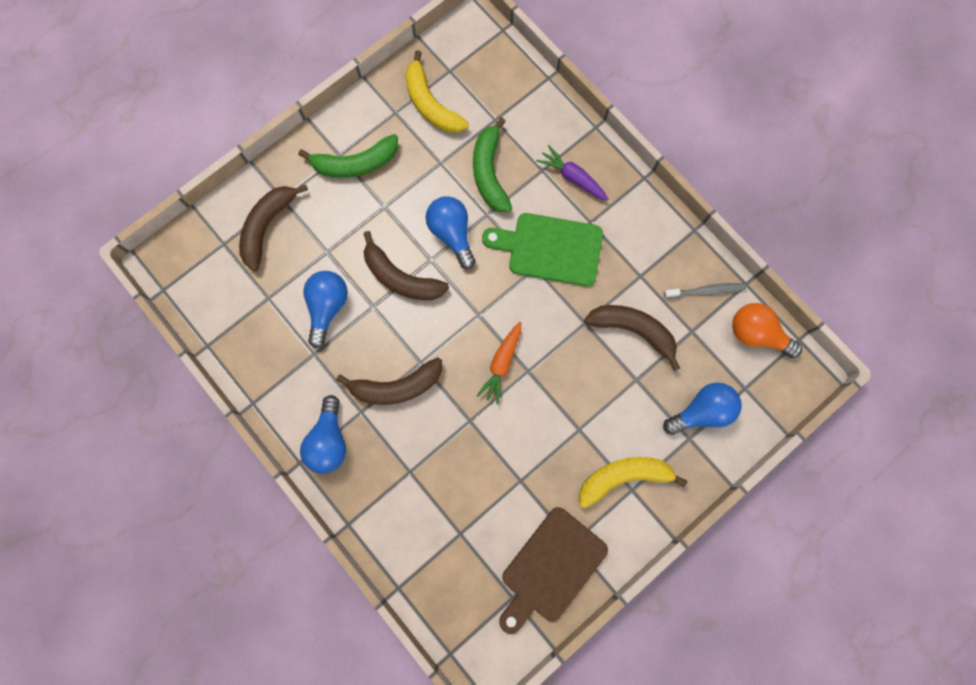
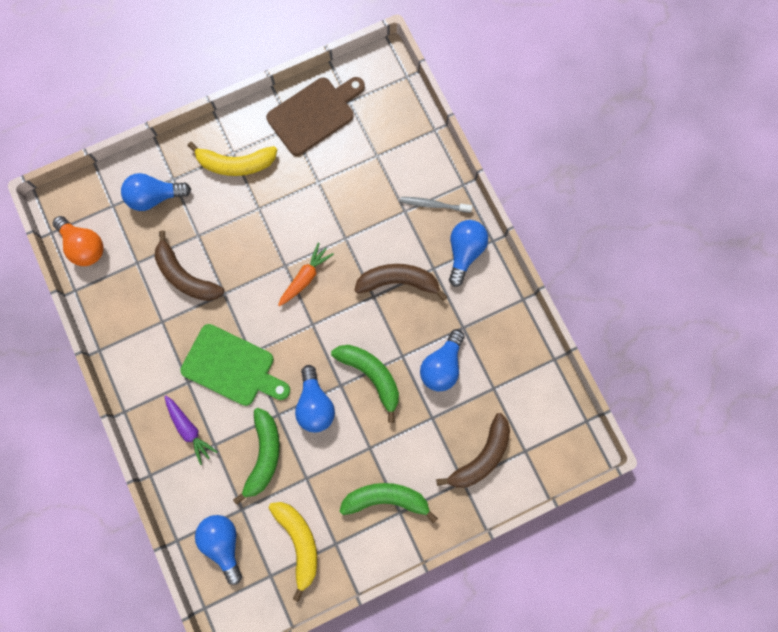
camera: 165 degrees left, 0 degrees up
(400, 277) = (371, 376): brown banana -> green banana
(503, 86) = (223, 543): none -> blue light bulb
(706, 291) = (111, 293): grey toothbrush -> grey toothbrush (433, 205)

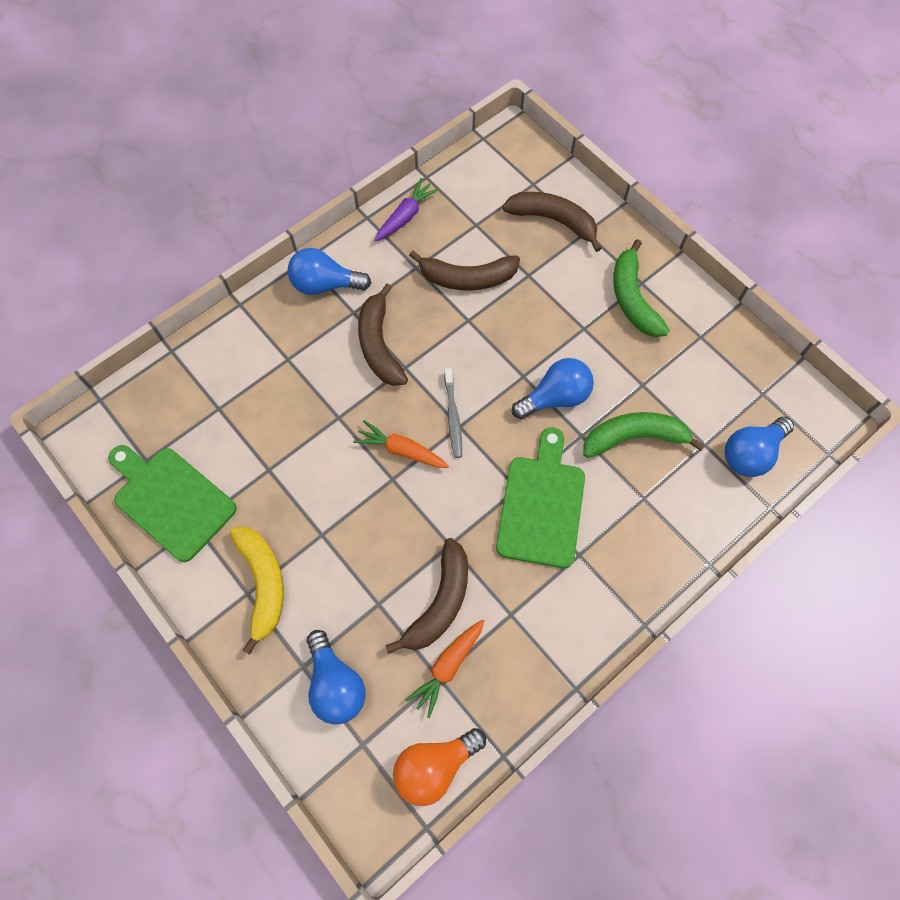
camera: 105 degrees left, 10 degrees down
(84, 246) = (434, 766): orange light bulb -> orange light bulb turned 150 degrees counterclockwise
(141, 270) = (447, 666): none -> orange carrot
(189, 429) = (636, 534): purple carrot -> purple carrot (405, 216)
(299, 543) = (716, 373): yellow banana -> none
(314, 114) = (171, 500): brown cutting board -> green cutting board
(371, 376) = (501, 346): green banana -> none
(433, 205) = (272, 329): grey toothbrush -> grey toothbrush (453, 417)
(442, 366) = (466, 278): blue light bulb -> brown banana

